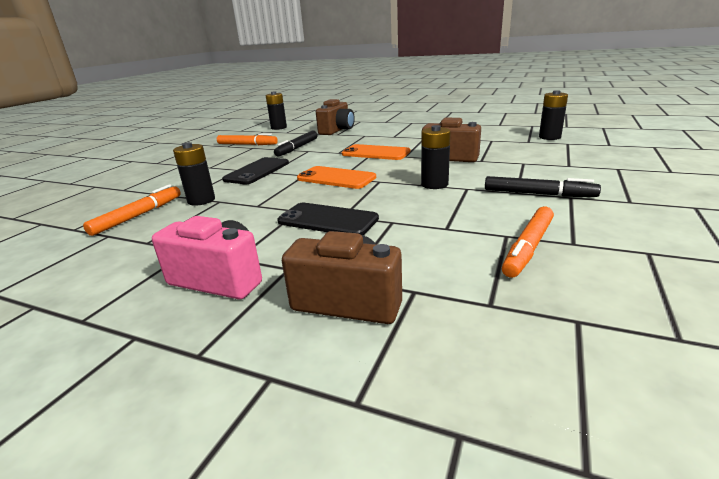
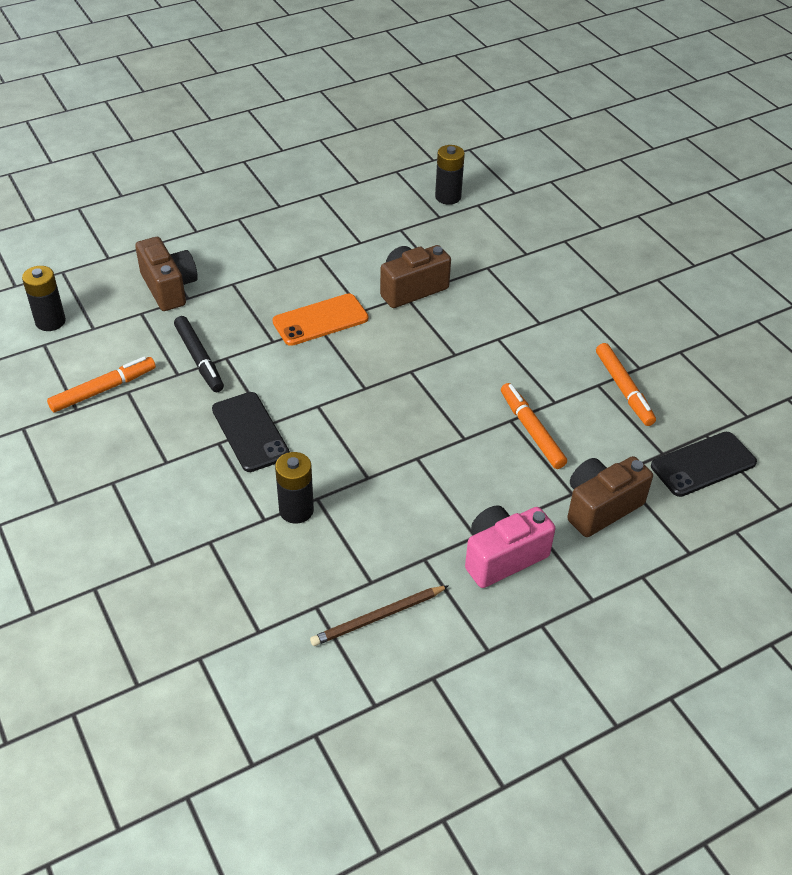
camera: 55 degrees left, 20 degrees up
(105, 258) = (378, 617): none -> brown pencil
(138, 215) = (282, 571): orange marker -> orange marker (531, 430)
(328, 220) = (463, 451): black phone -> black phone (703, 464)
(336, 178) = (363, 391): orange phone -> none
(434, 184) = (466, 348): black battery -> none
(538, 194) = (557, 317): black marker -> none

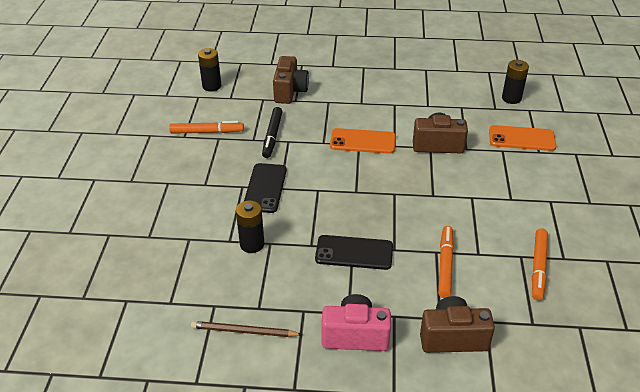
camera: 35 degrees right, 5 degrees down
(496, 244) = (521, 138): none -> orange phone
(703, 464) = (559, 346): black phone -> black phone (354, 252)

